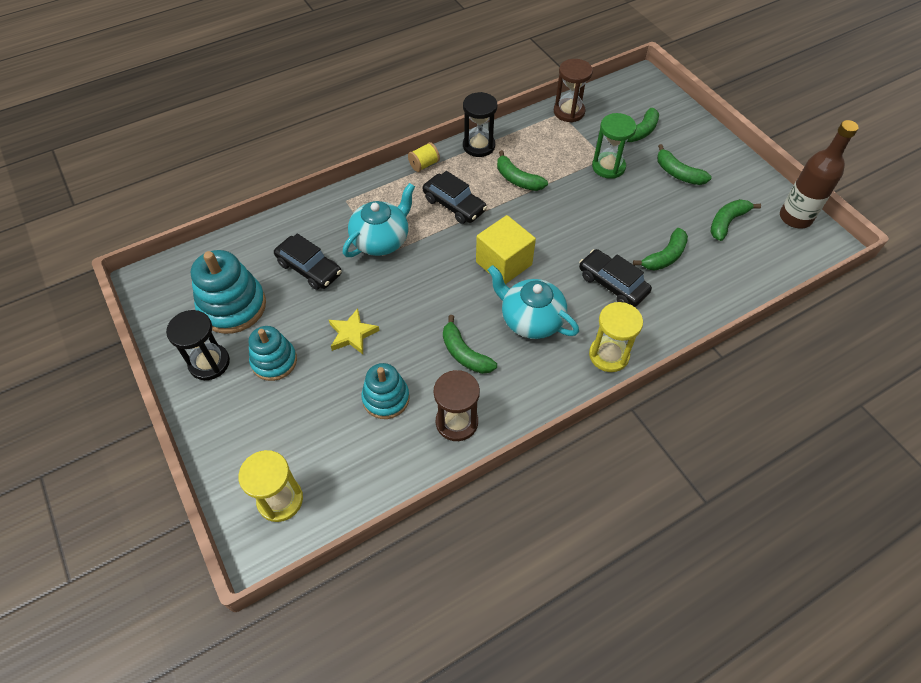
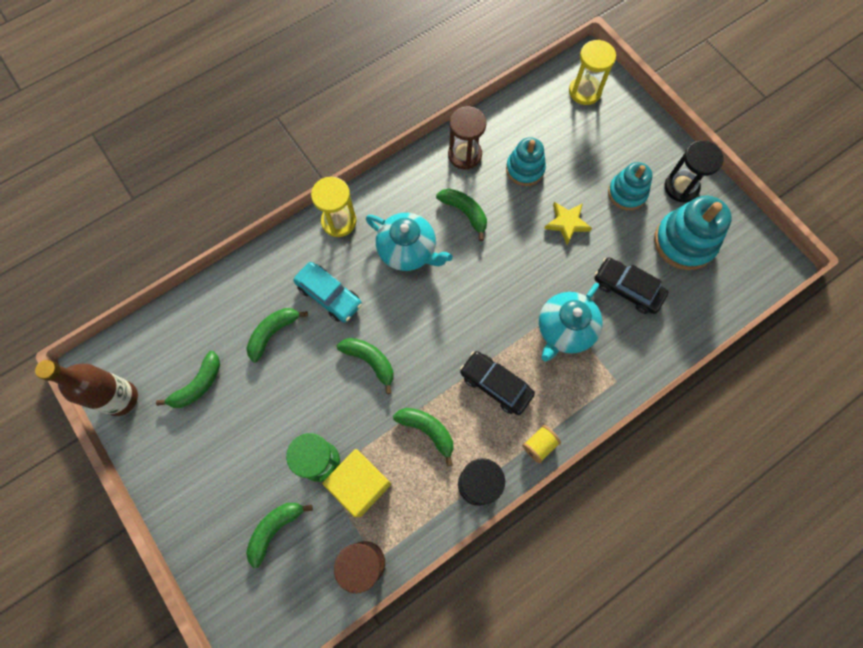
camera: 175 degrees right, 15 degrees up
(504, 263) = (436, 311): yellow cube -> yellow cube (360, 484)
(612, 284) = (329, 295): black car -> turquoise car
(678, 173) = (238, 457): green banana -> green banana (370, 361)

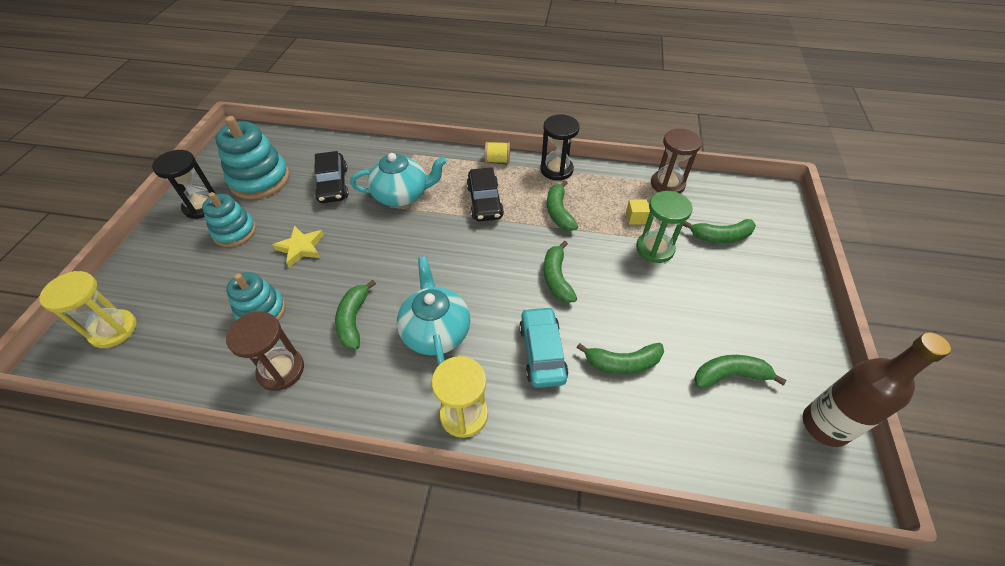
camera: 135 degrees left, 20 degrees down
(360, 484) = (635, 218): yellow cube -> yellow cube, size x0.44

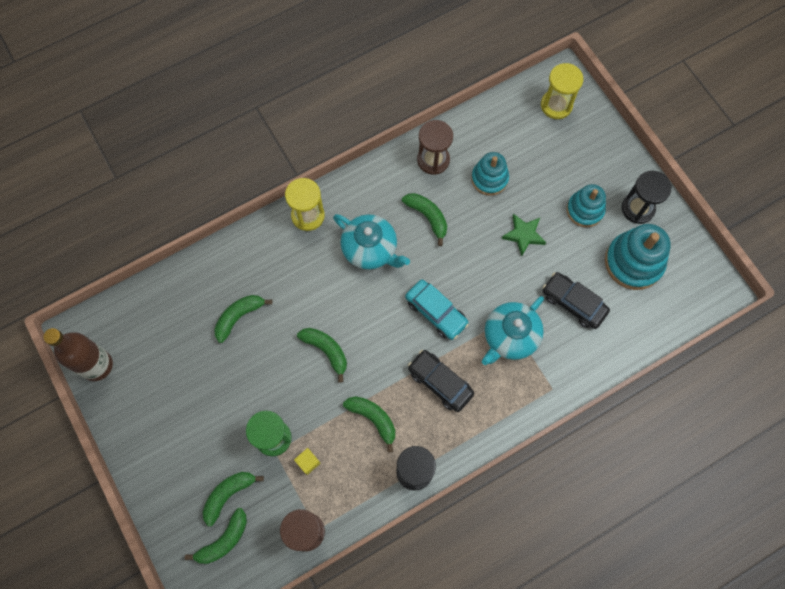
camera: 140 degrees right, 20 degrees up
(301, 248) = (523, 235): yellow star -> green star
(497, 160) = (474, 441): yellow spool -> none
(542, 352) = (293, 286): turquoise car -> turquoise car (436, 312)
(729, 375) = (167, 359): green banana -> green banana (224, 540)

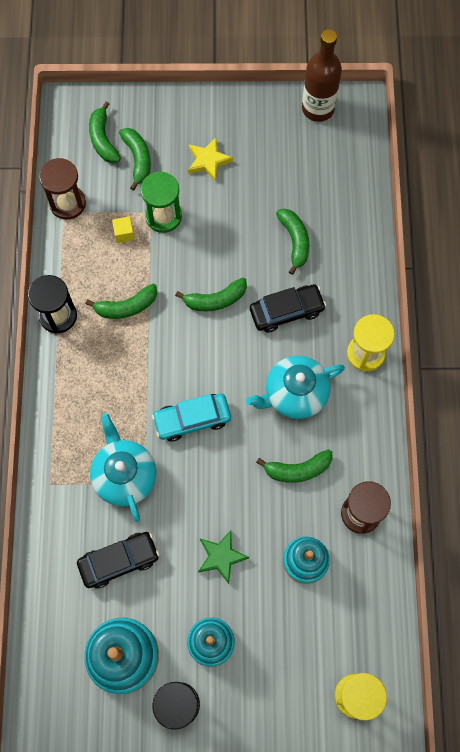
camera: 120 degrees right, 0 degrees up
(198, 430) = (208, 161): none -> yellow star
(440, 382) = (122, 383): black car -> black car (286, 311)

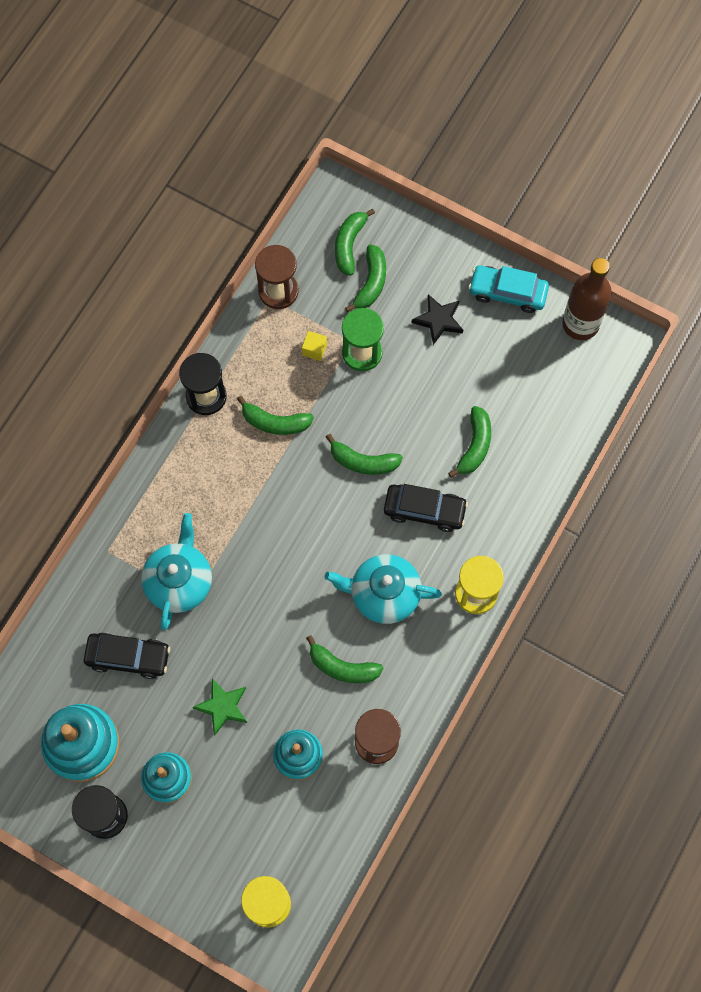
camera: 30 degrees right, 0 degrees up
(192, 419) = (272, 564): turquoise car -> turquoise car (507, 292)
(208, 161) = (438, 320): yellow star -> black star

